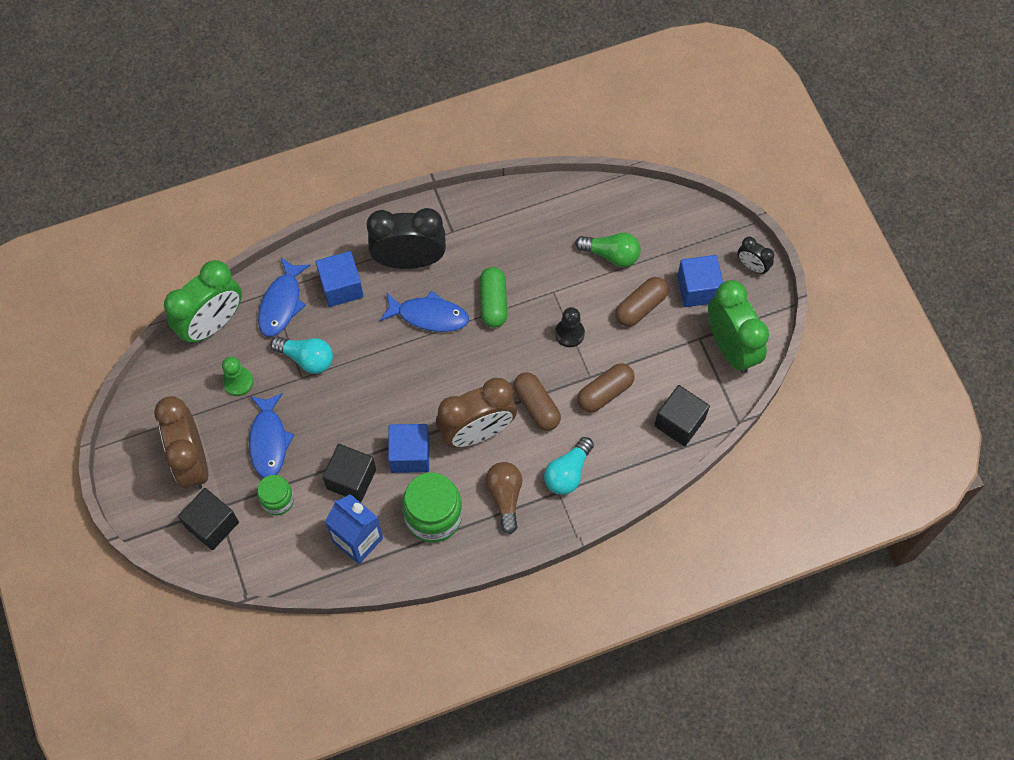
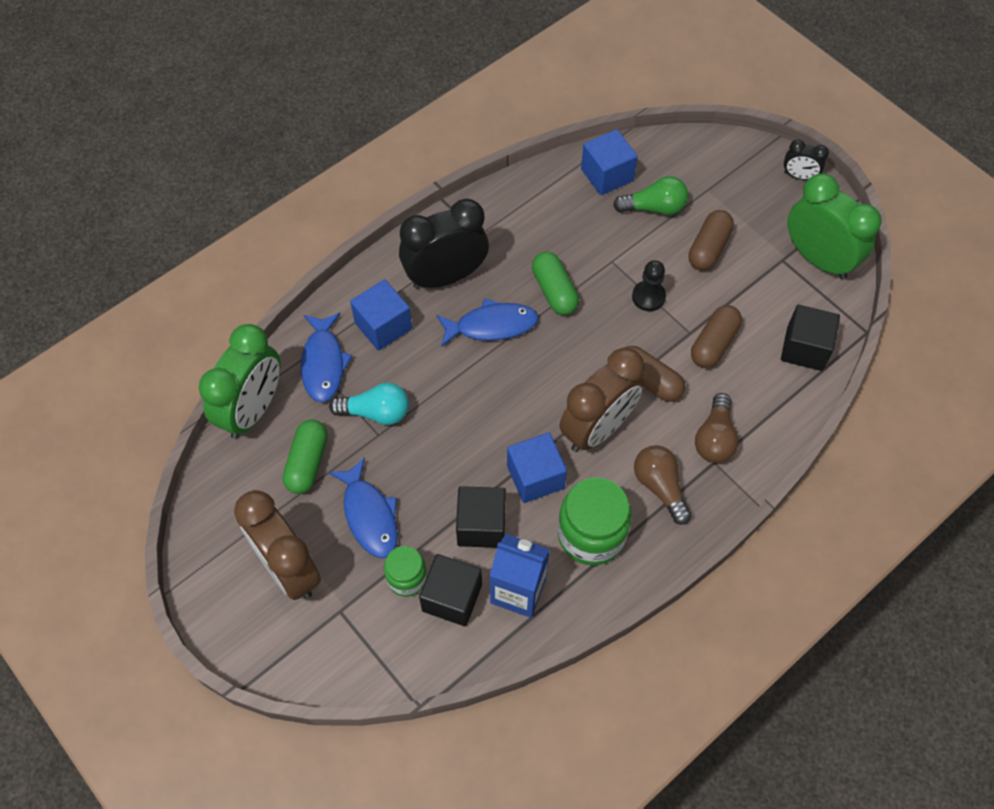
camera: 20 degrees left, 5 degrees down
(212, 524) = (340, 633): black cube -> black cube (452, 597)
(238, 382) = (307, 463): green pawn -> green capsule
(567, 472) = (714, 438): turquoise light bulb -> brown light bulb
(698, 289) = (757, 213): blue cube -> blue cube (607, 175)

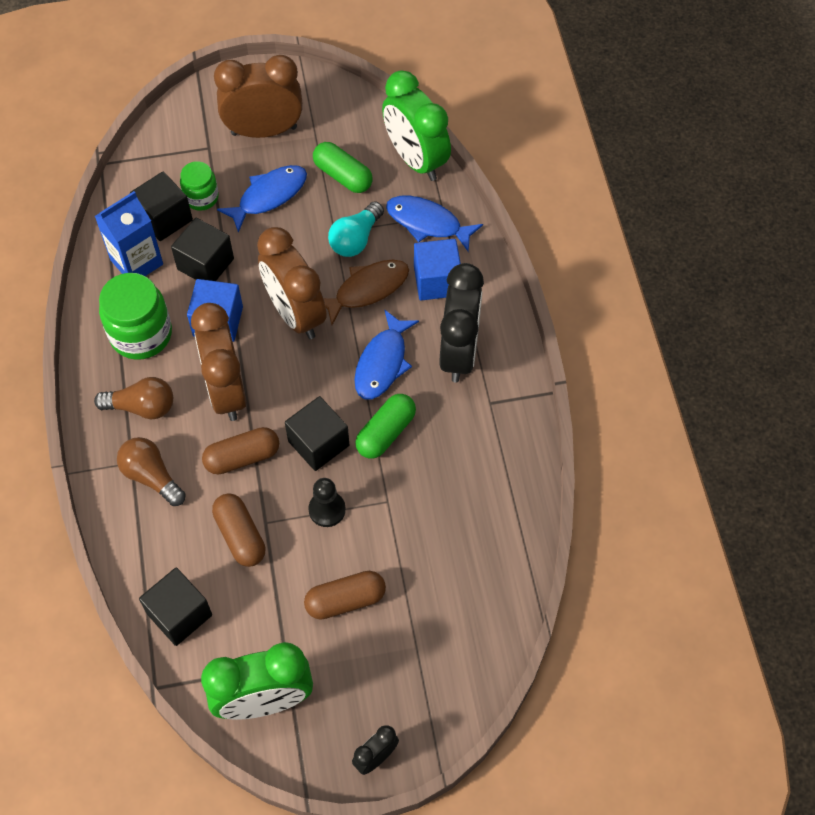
camera: 120 degrees right, 0 degrees up
(369, 515) = (269, 196): blue fish -> blue fish turned 135 degrees clockwise
(425, 374) = (367, 289): none -> brown fish
(487, 418) = (295, 314): none -> brown clock
(554, 291) = (386, 433): green capsule -> green capsule turned 60 degrees counterclockwise
(597, 333) = (318, 443): none -> black cube
(607, 175) = (494, 558): blue cube -> none
(654, 208) = (425, 579): green light bulb -> none
(708, 248) = (345, 600): brown capsule -> brown capsule turned 75 degrees counterclockwise

